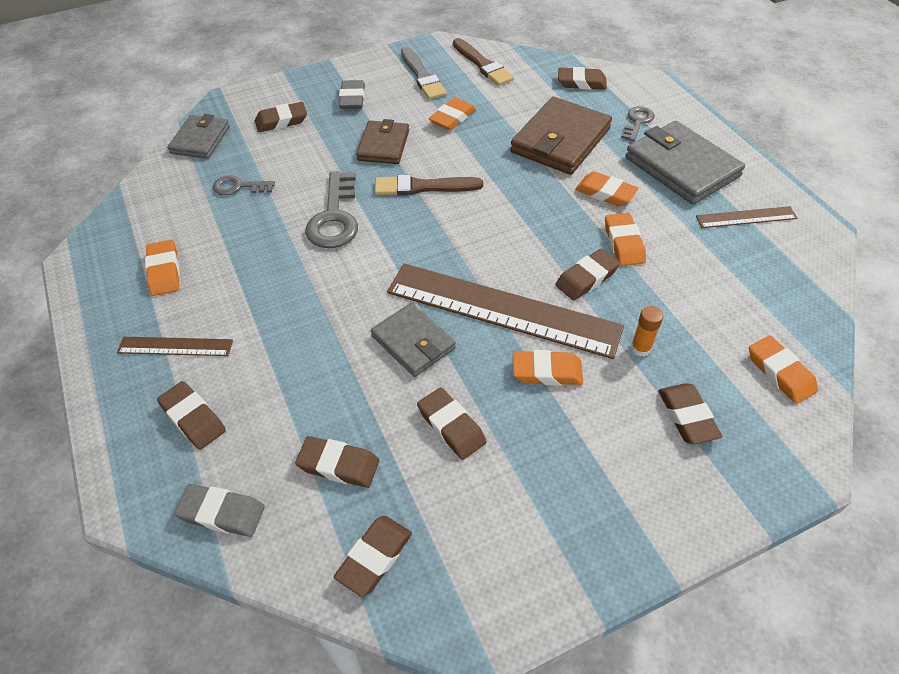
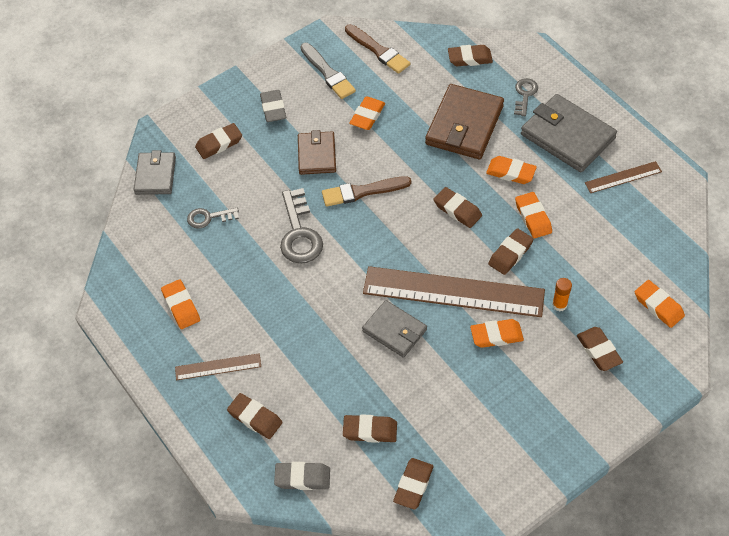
camera: 10 degrees left, 5 degrees up
(451, 426) = (439, 389): brown eraser -> brown eraser (457, 210)

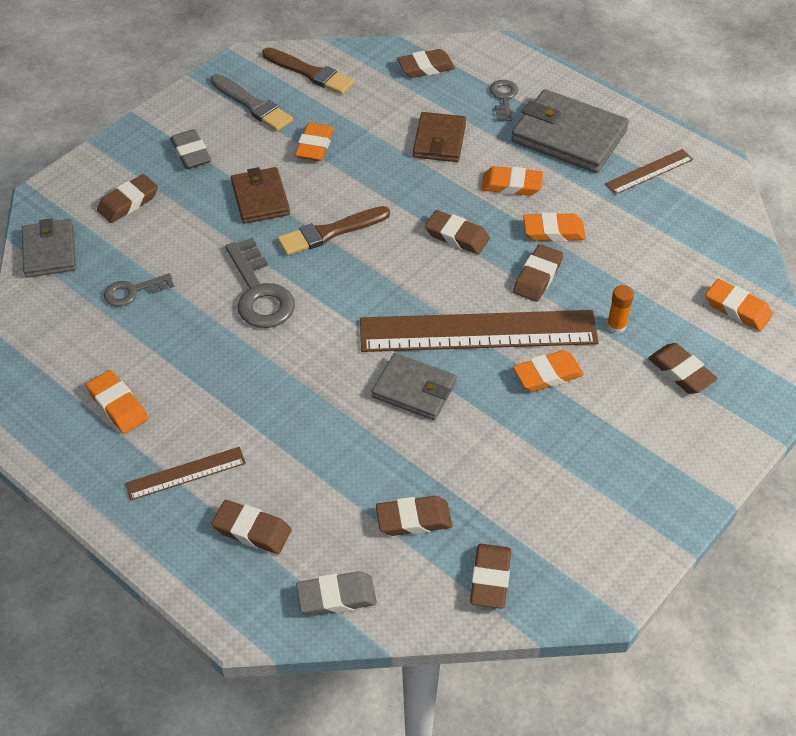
camera: 15 degrees left, 5 degrees down
(464, 125) = (439, 140): brown wallet -> brown wallet, size x0.62
(533, 217) = (553, 231): orange eraser -> orange eraser turned 60 degrees counterclockwise

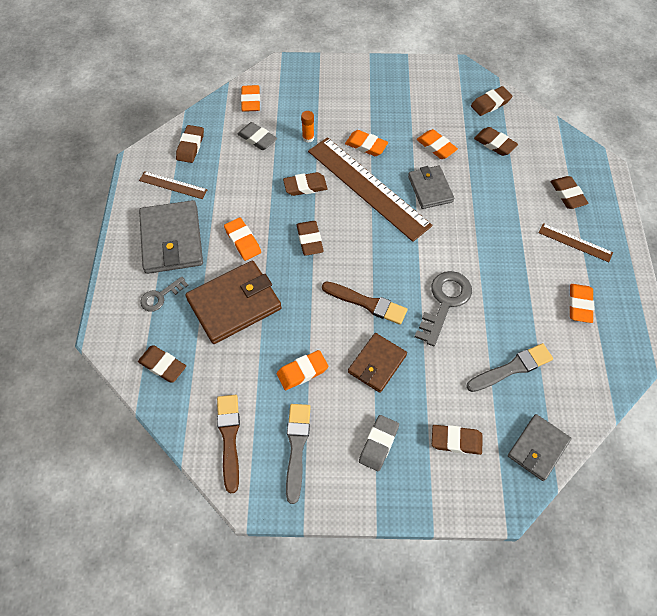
camera: 130 degrees left, 10 degrees up
(133, 291) = (512, 368): grey key -> grey brush
(336, 597) = (557, 145): grey eraser -> grey eraser (257, 139)
(439, 140) = (234, 304): brown wallet -> brown wallet, size x1.61
(553, 231) = (263, 199): orange eraser -> orange eraser (436, 147)
(681, 372) = (313, 101): brown eraser -> brown eraser (190, 146)

